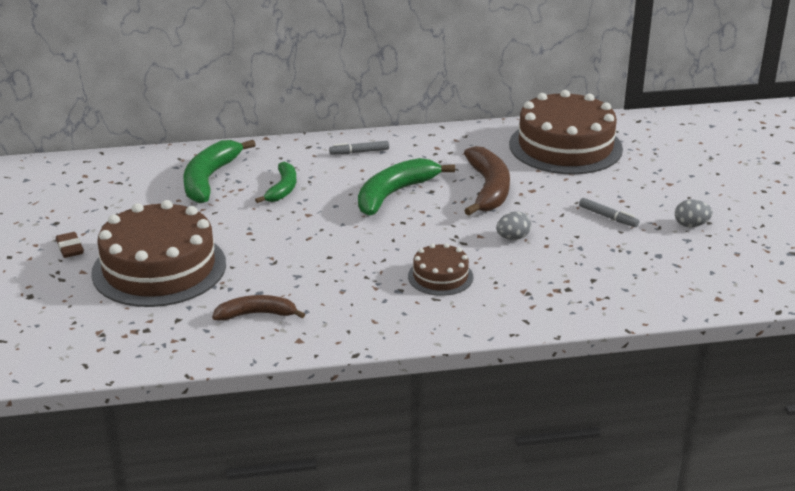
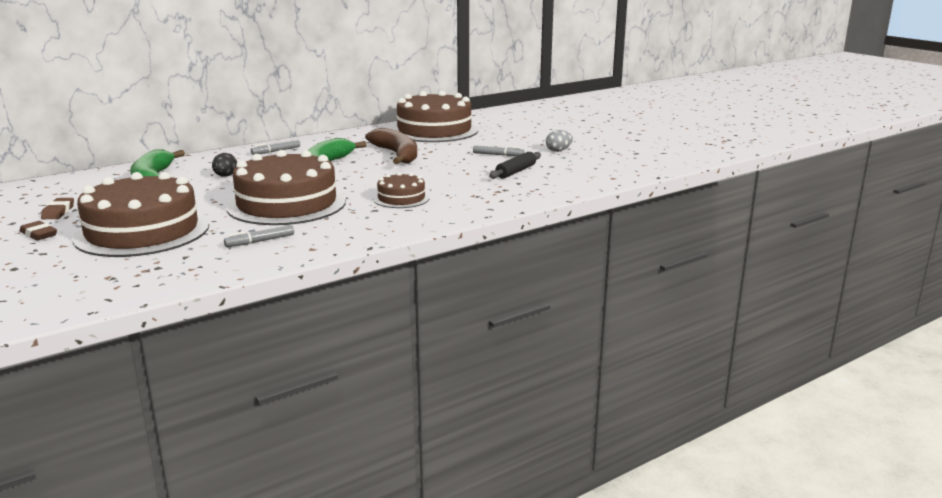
camera: 25 degrees left, 10 degrees down
(101, 215) = (58, 212): none -> brown eraser
(257, 314) = (260, 241): brown banana -> grey marker
(282, 189) = (225, 176): green banana -> black egg
(316, 256) = (287, 204): none -> brown cake
(513, 238) = (439, 173): grey egg -> none
(606, 257) = (516, 171): none -> black rolling pin

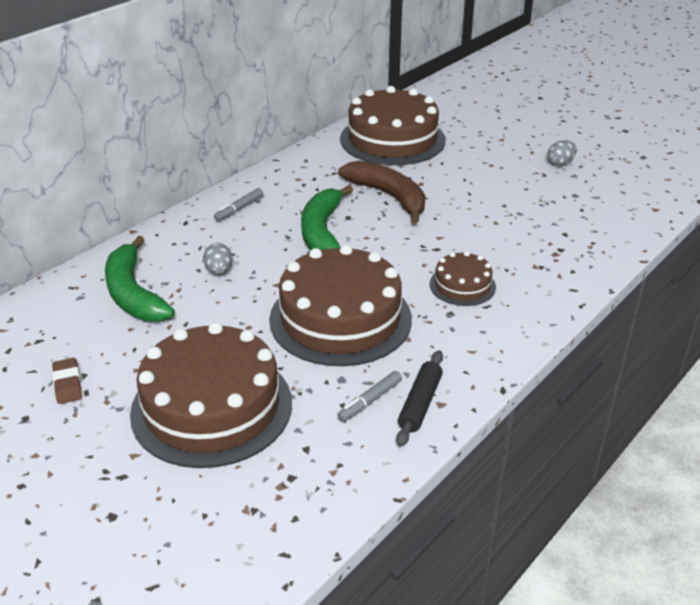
camera: 15 degrees left, 15 degrees up
(39, 234) = (83, 437): brown eraser -> none
(225, 176) = (219, 271): black egg -> grey egg
(498, 155) = (502, 181): grey marker -> none
(516, 171) = (546, 212): black rolling pin -> black rolling pin (420, 404)

